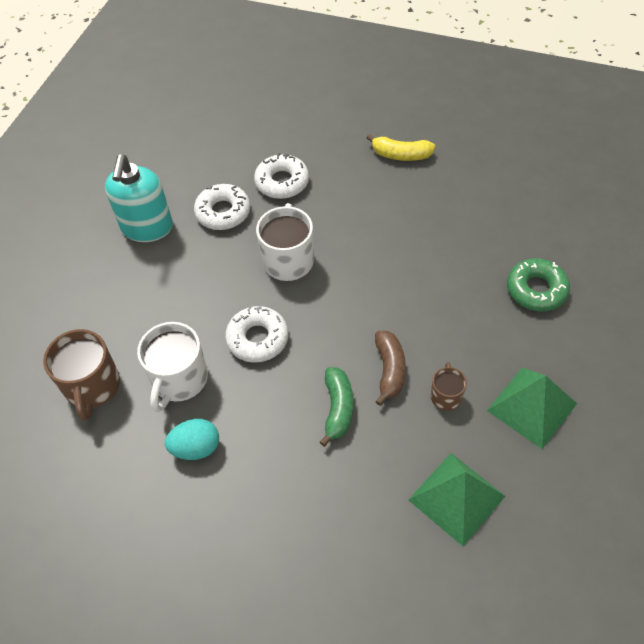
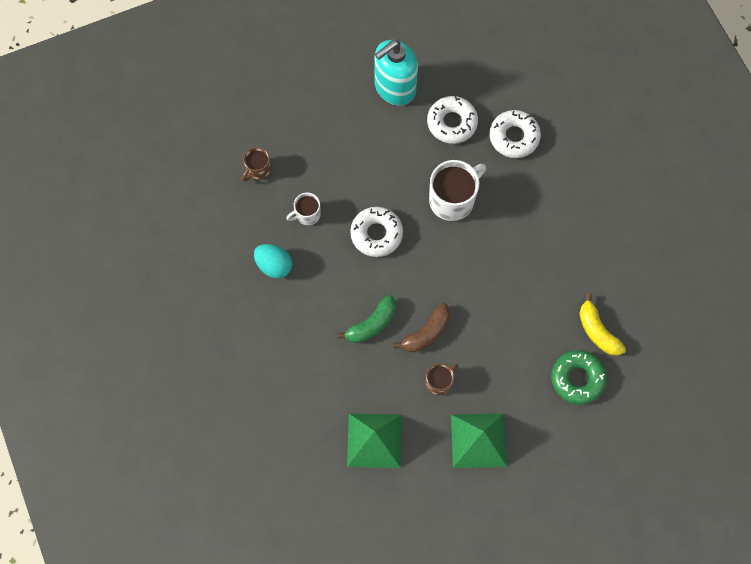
camera: 45 degrees right, 15 degrees up
(92, 387) = (258, 170): brown mug -> brown mug, size x0.54
(179, 379) = (307, 214): white mug -> white mug, size x0.54
(401, 155) = (616, 195): yellow banana -> yellow banana (597, 331)

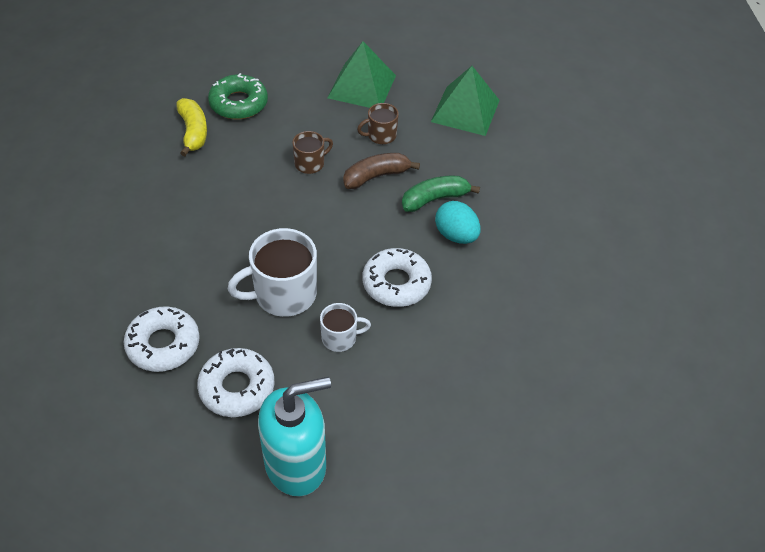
camera: 165 degrees left, 20 degrees down
(258, 170) = (534, 404): brown mug -> brown mug (310, 163)
(274, 265) = (535, 285): turquoise egg -> turquoise egg (456, 235)
(307, 214) = (479, 329): white mug -> white mug (340, 338)

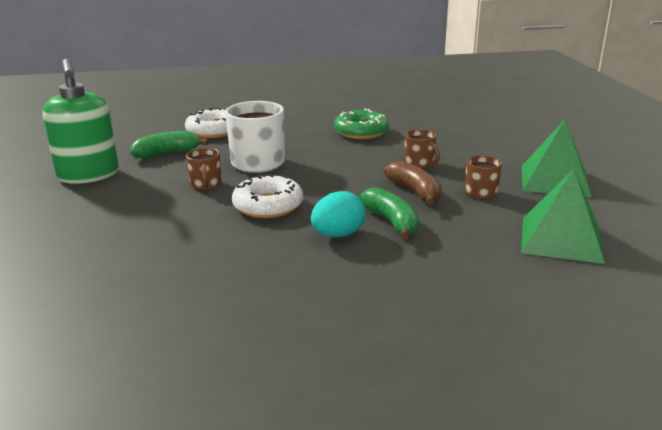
camera: 90 degrees right, 25 degrees down
(193, 132) = (437, 122): yellow banana -> none
(237, 388) = (167, 153): white donut -> green banana
(238, 103) = (484, 134): green donut -> green donut (361, 132)
(296, 464) = (88, 175): turquoise soap dispenser -> green soap dispenser
(340, 338) = (206, 184): white mug -> brown mug

